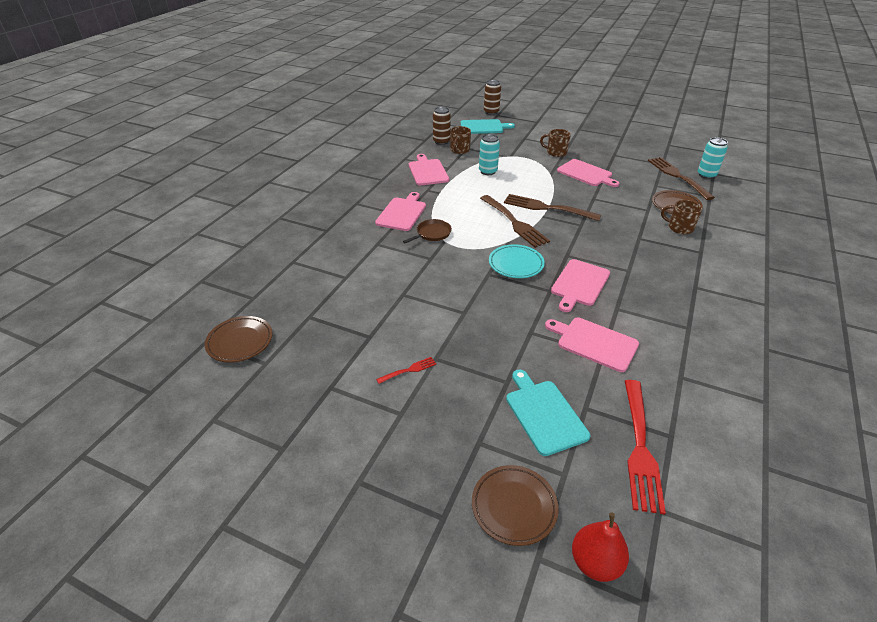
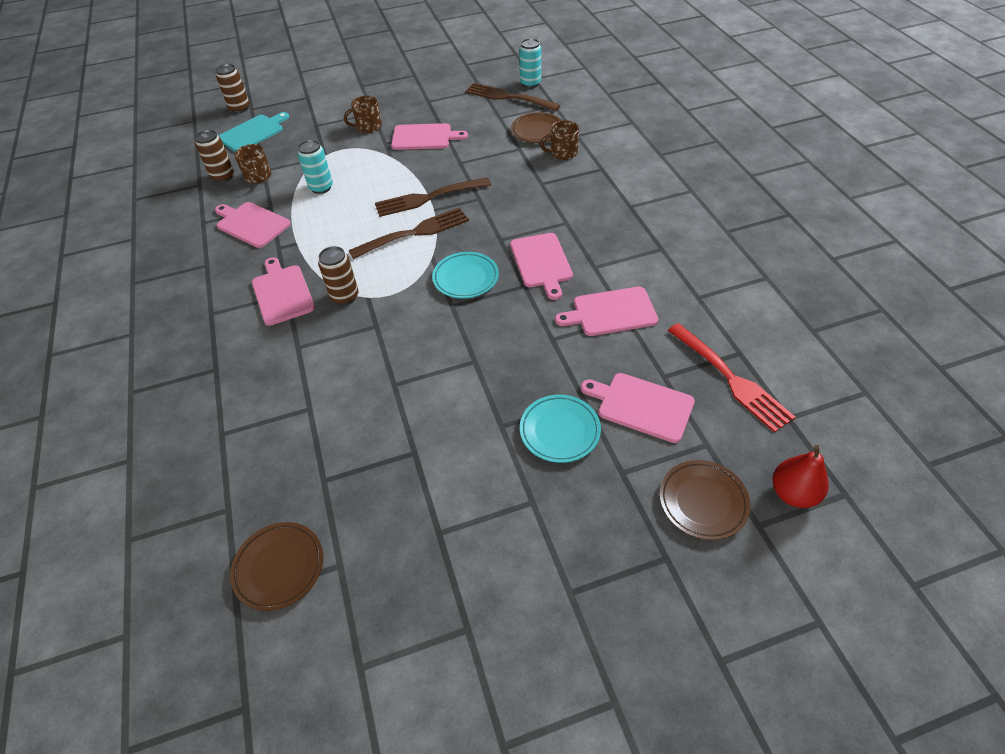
camera: 40 degrees left, 10 degrees up
(409, 370) = (491, 456): red fork -> none
(432, 233) = (345, 297): brown pan -> brown can
(468, 387) = (559, 431): none -> turquoise plate
(514, 222) = (414, 233): brown fork -> brown fork turned 45 degrees counterclockwise
(544, 414) = (641, 406): turquoise cutting board -> pink cutting board

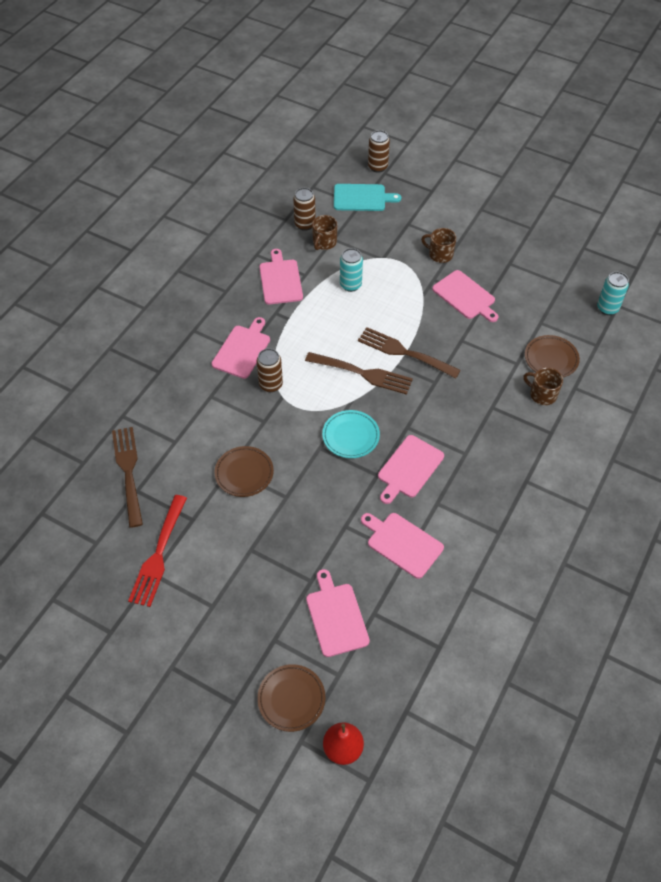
camera: 45 degrees right, 5 degrees up
(279, 567) = (72, 516): brown plate -> brown plate (244, 473)
(508, 97) = (572, 308): brown fork -> brown fork (128, 472)
(559, 431) = (275, 584): turquoise plate -> none
(730, 379) = (409, 655): red fork -> red fork (158, 554)

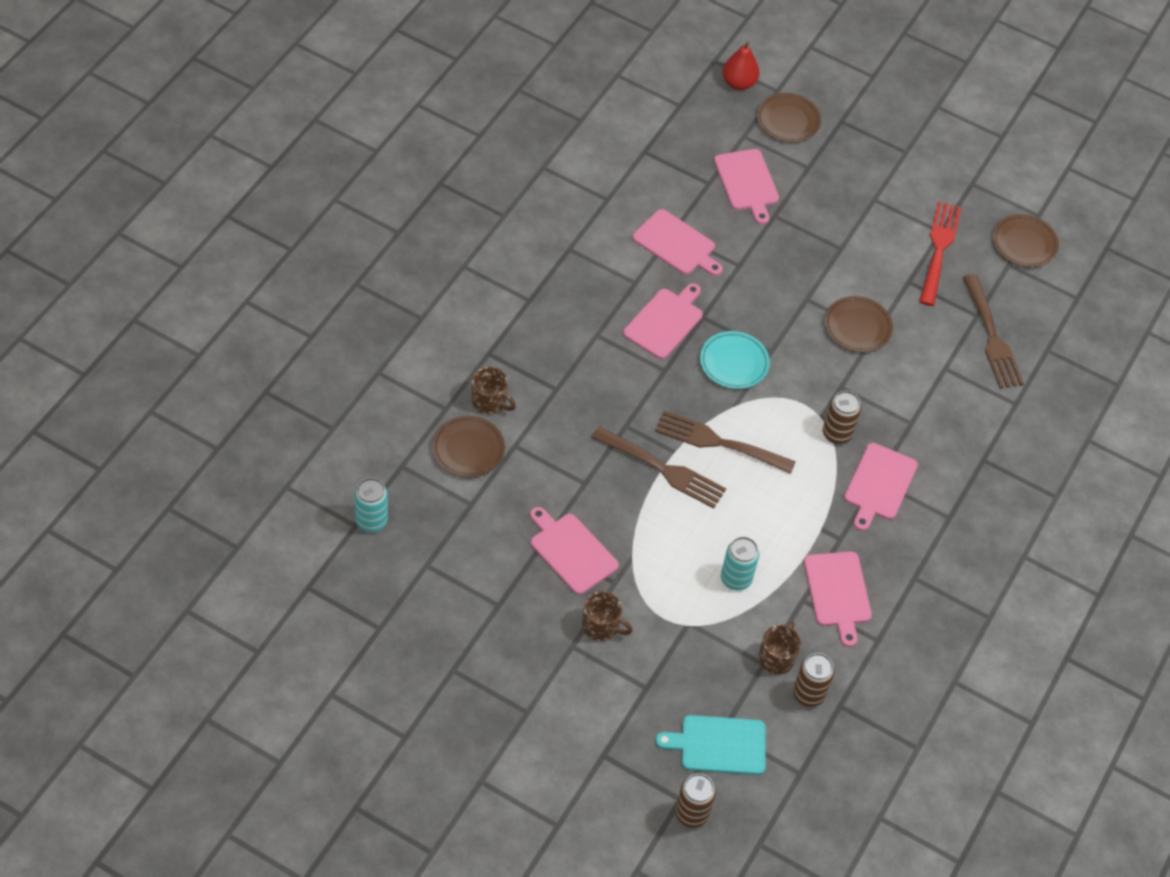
camera: 175 degrees right, 0 degrees up
(75, 566) = (1024, 244): none -> brown plate

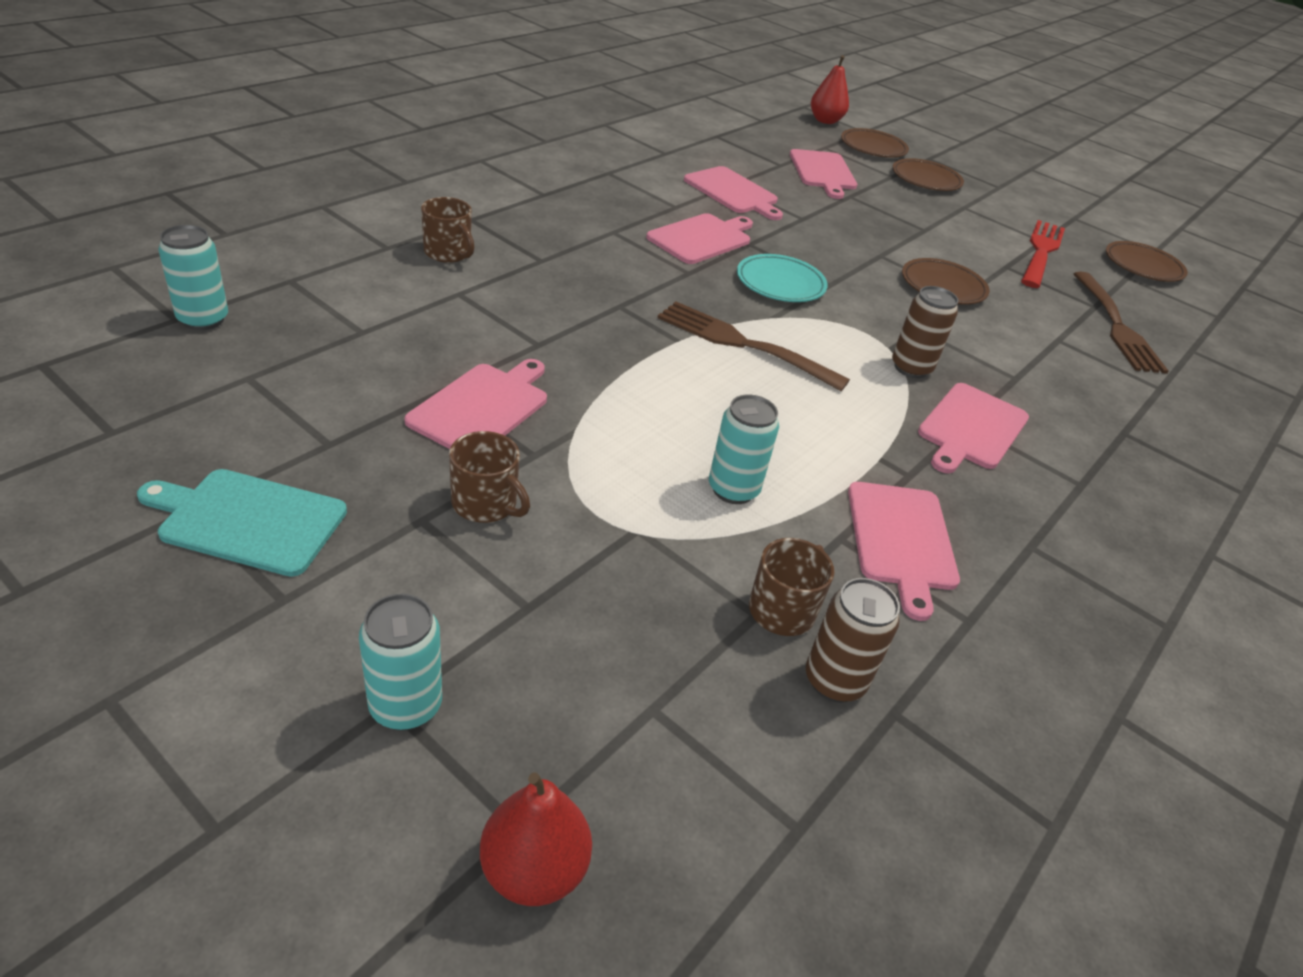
camera: 10 degrees right, 15 degrees down
(468, 449) = (392, 284): brown plate -> brown plate (926, 180)
(571, 551) = (482, 407): pink cutting board -> pink cutting board turned 60 degrees clockwise
(609, 754) = (405, 706): none -> turquoise can
(663, 469) = (656, 353): brown fork -> none
(691, 814) = (534, 869): brown can -> red pear
(718, 745) = (636, 735): turquoise cutting board -> turquoise cutting board (247, 521)

